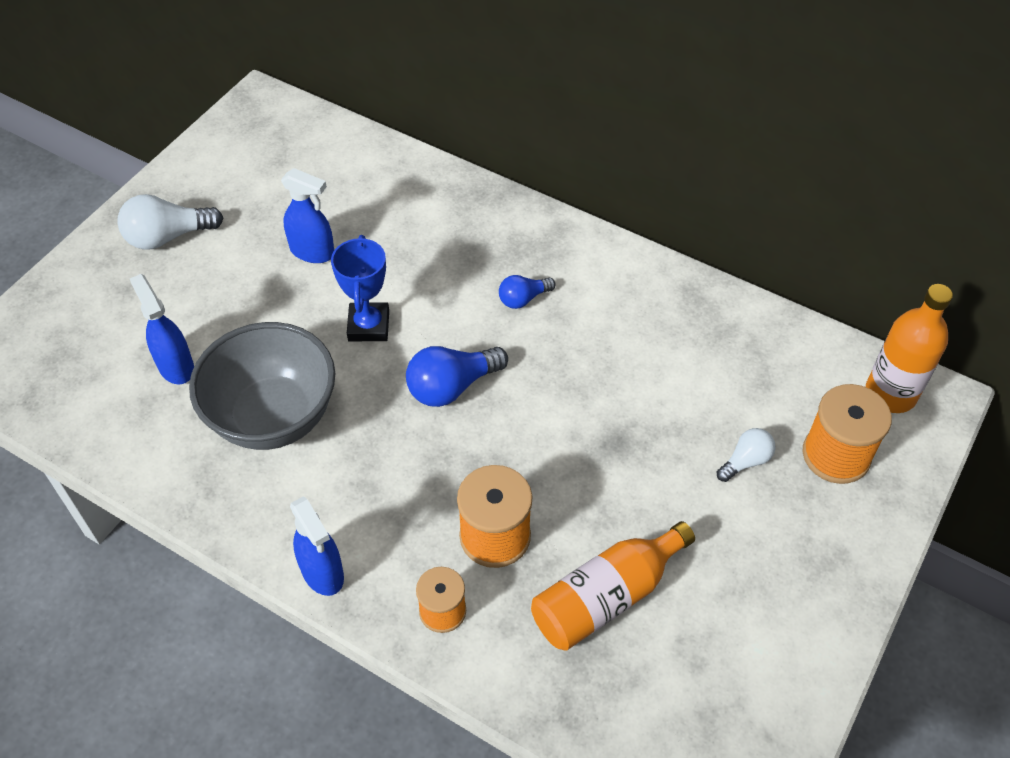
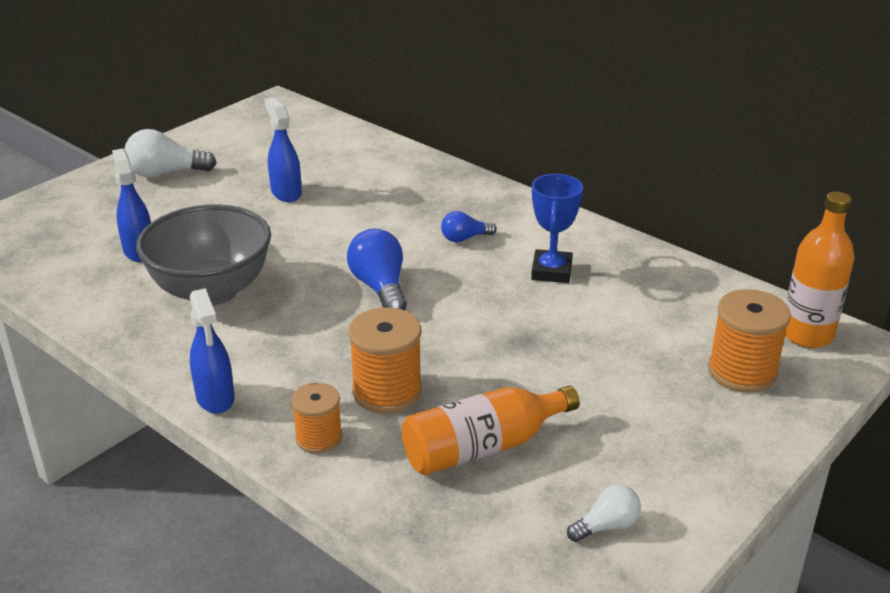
camera: 10 degrees right, 20 degrees down
(312, 252) = (286, 193): blue spray bottle -> blue spray bottle turned 150 degrees counterclockwise
(369, 326) = (318, 242): blue trophy -> blue trophy (551, 271)
(452, 386) = (380, 287): blue light bulb -> blue light bulb turned 90 degrees clockwise
(745, 461) = (649, 366): white light bulb -> white light bulb (606, 526)

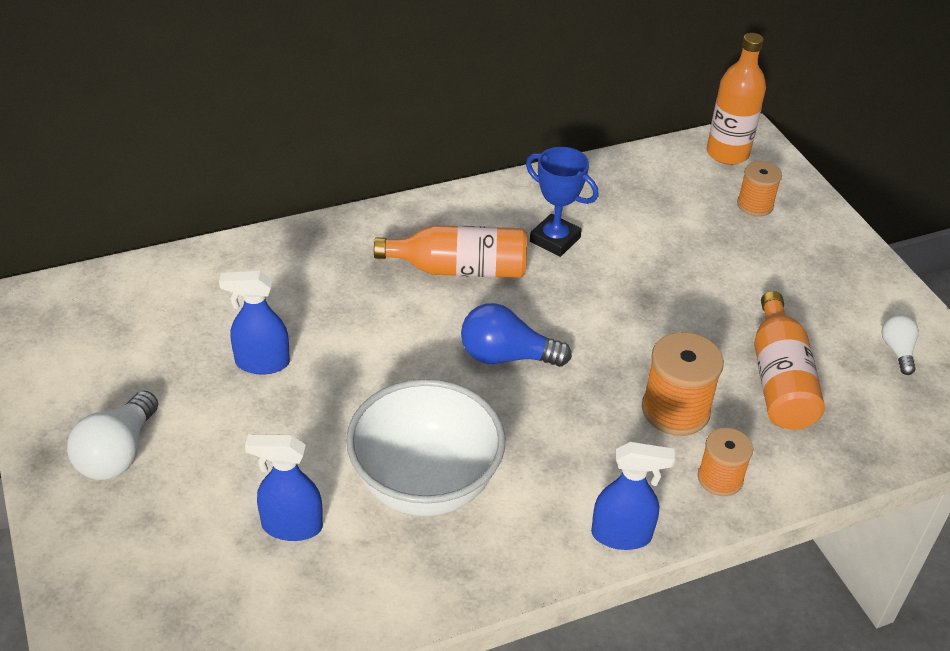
camera: 65 degrees left, 10 degrees up
(211, 291) = (425, 485): grey bowl -> white bowl
(464, 238) = (460, 269): blue light bulb -> orange bottle
(742, 372) = (755, 205): orange spool -> orange spool, size x0.64

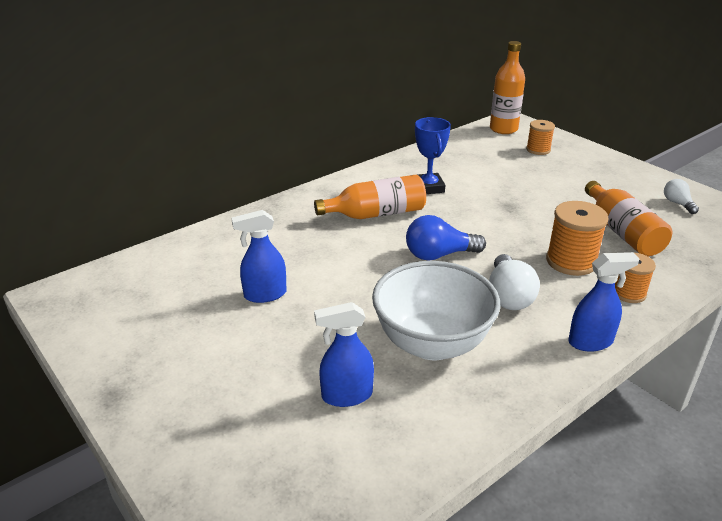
camera: 15 degrees left, 10 degrees down
(117, 453) = (177, 379): white light bulb -> white light bulb (508, 296)
(555, 240) = (428, 187): blue trophy -> blue trophy turned 60 degrees clockwise

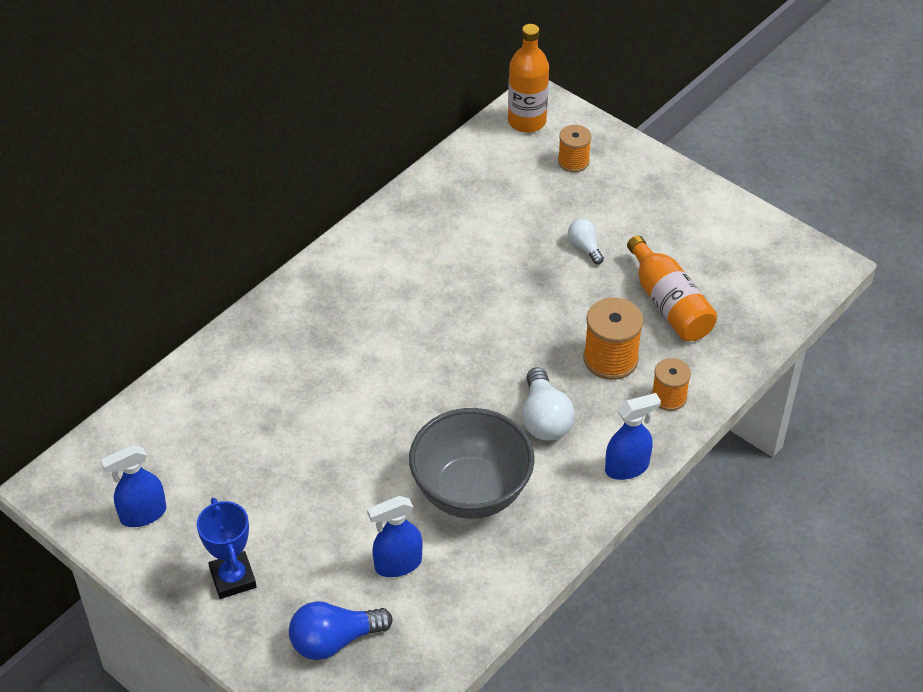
camera: 10 degrees left, 15 degrees up
(265, 294) = (285, 453): blue spray bottle -> blue spray bottle (143, 514)
(376, 214) = (383, 311): orange bottle -> none
(428, 187) = (440, 255): blue trophy -> blue trophy (233, 578)
(432, 343) = (471, 492): white bowl -> grey bowl
(439, 255) = (465, 368): blue light bulb -> blue light bulb (334, 640)
(677, 203) = (737, 246): white light bulb -> white light bulb (585, 247)

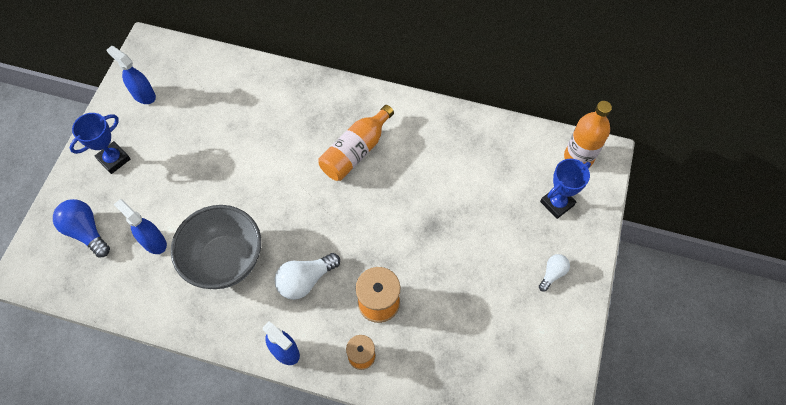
camera: 65 degrees right, 15 degrees up
(573, 161) = (557, 203): orange spool -> blue trophy
(585, 247) = (476, 244): white light bulb -> white light bulb (552, 273)
(669, 304) = (451, 323): orange bottle -> orange bottle (356, 151)

